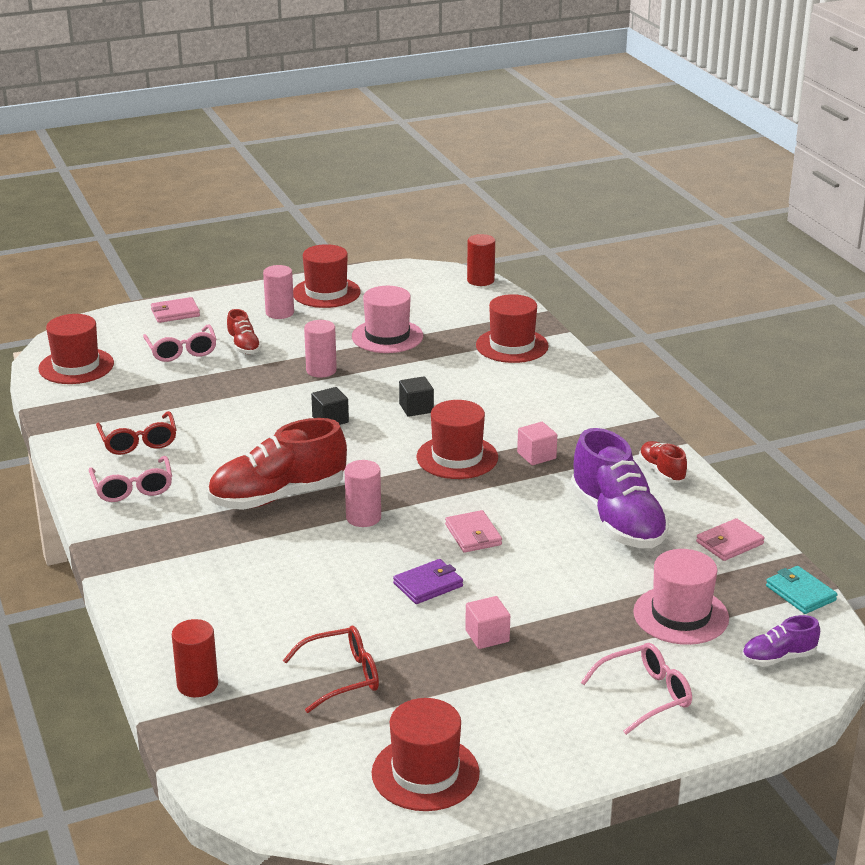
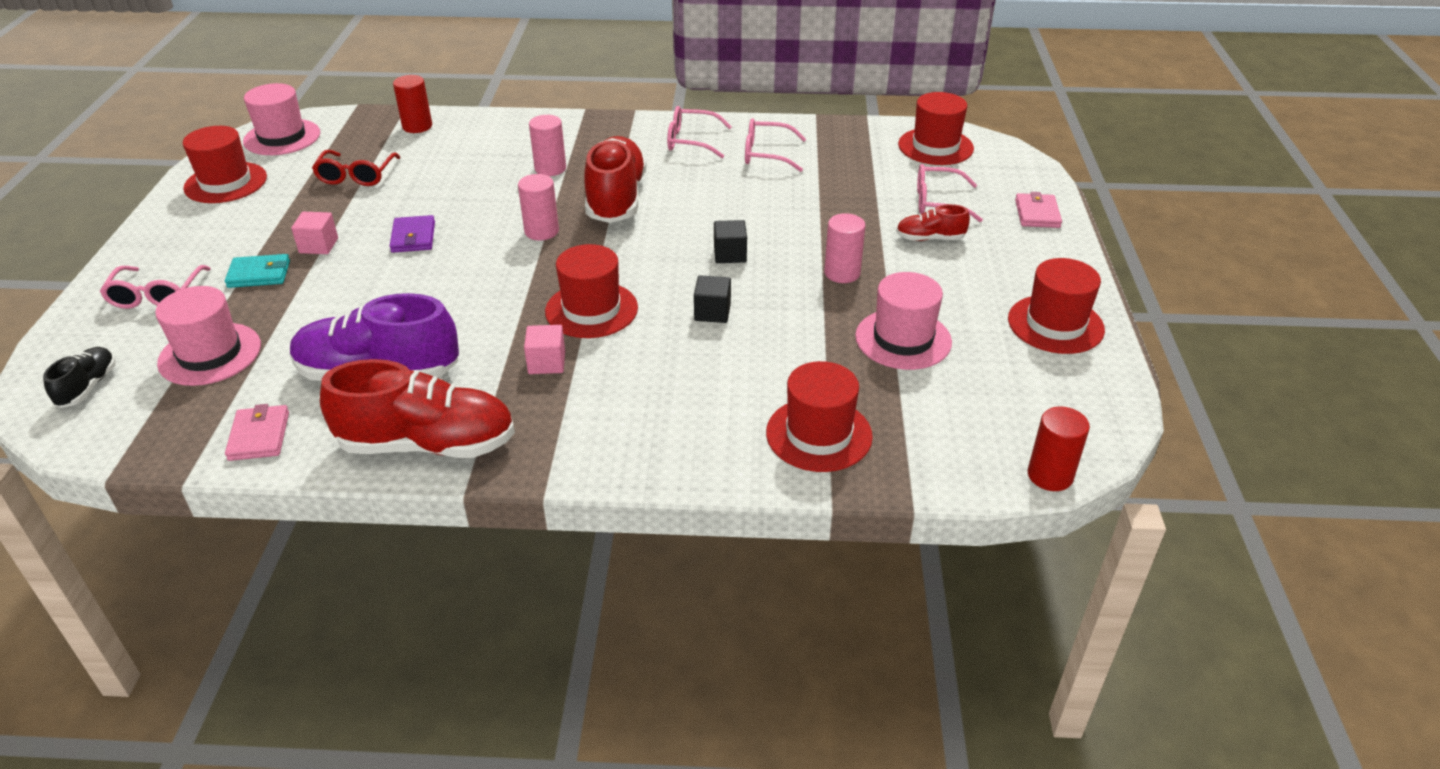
camera: 115 degrees right, 10 degrees up
(138, 442) = (766, 154): red glasses -> pink glasses
(279, 313) = (1008, 278): pink cylinder -> pink cylinder (550, 168)
(290, 788) = (282, 137): none -> pink hat
(473, 535) = (455, 280): pink wallet -> none
(661, 472) = (428, 444): red shoe -> red shoe, size x2.04
(778, 658) = (88, 387): purple shoe -> black shoe
(800, 593) = (134, 448): turquoise wallet -> turquoise wallet (259, 274)

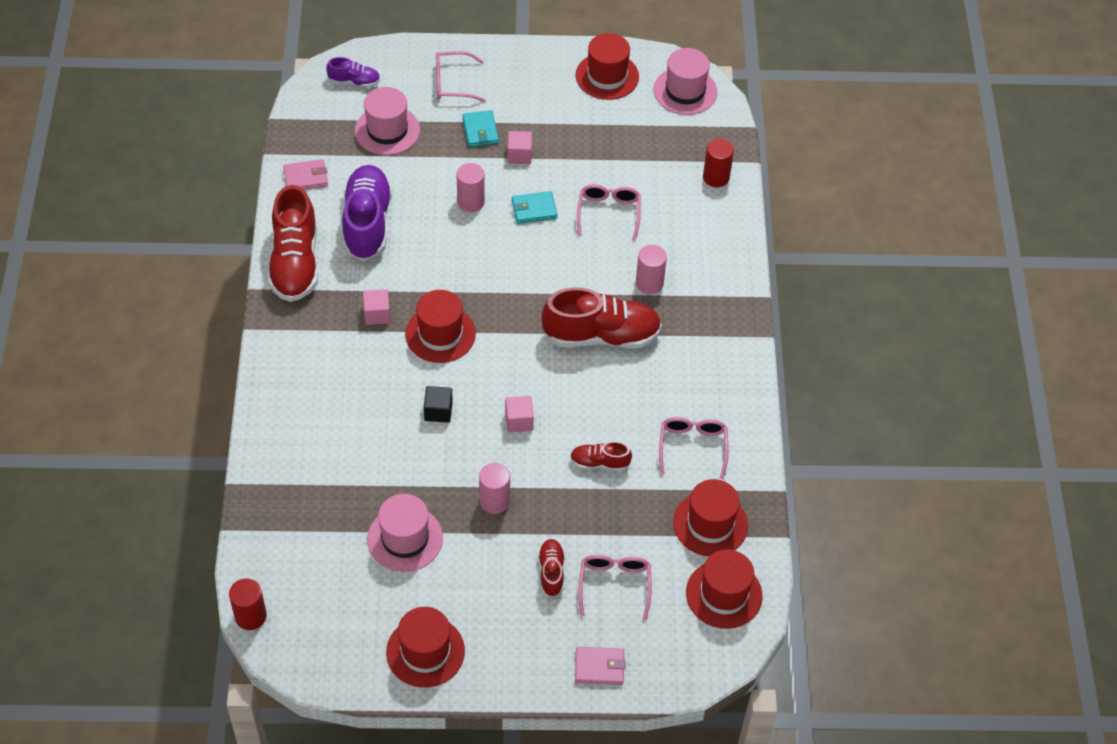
camera: 85 degrees right, 15 degrees up
(88, 387) = (354, 81): black shoe -> purple shoe
(356, 176) = (624, 154): red glasses -> none
(413, 237) = (534, 209): purple wallet -> turquoise wallet
(541, 231) = (547, 290): pink cylinder -> pink cylinder (470, 202)
(690, 141) = (712, 385): pink glasses -> pink glasses (608, 213)
(730, 254) = (519, 421): black cube -> pink cube
(787, 205) = (599, 463): none -> red shoe
(819, 434) = (297, 478): red hat -> red hat (710, 524)

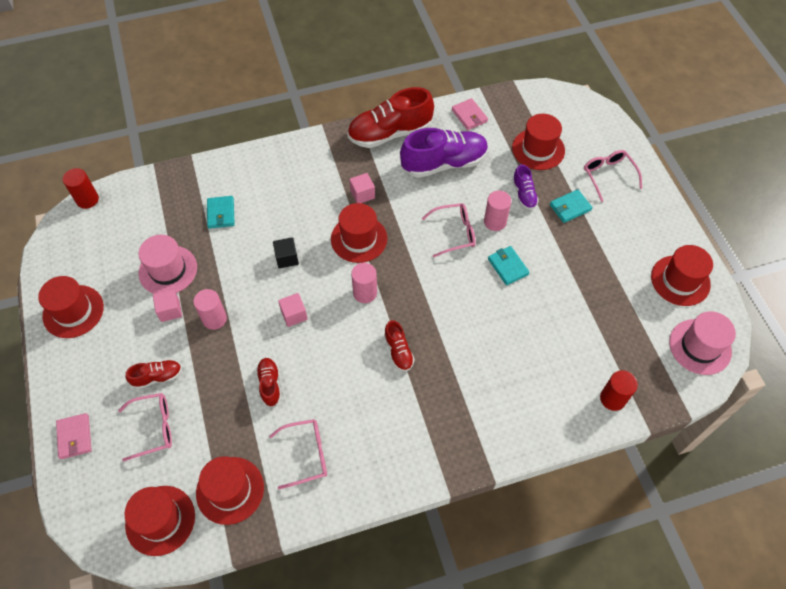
camera: 75 degrees right, 5 degrees up
(341, 466) = (221, 213): none -> turquoise wallet
(354, 81) = (574, 116): purple shoe -> purple shoe (524, 194)
(387, 130) = (538, 149): pink hat -> red hat
(519, 155) = (559, 241): pink cube -> pink cube (170, 310)
(601, 335) = (398, 351): red shoe -> red shoe, size x0.49
(608, 213) = (530, 322): pink glasses -> pink glasses (454, 233)
(649, 283) = (468, 374): pink cylinder -> pink cylinder (365, 293)

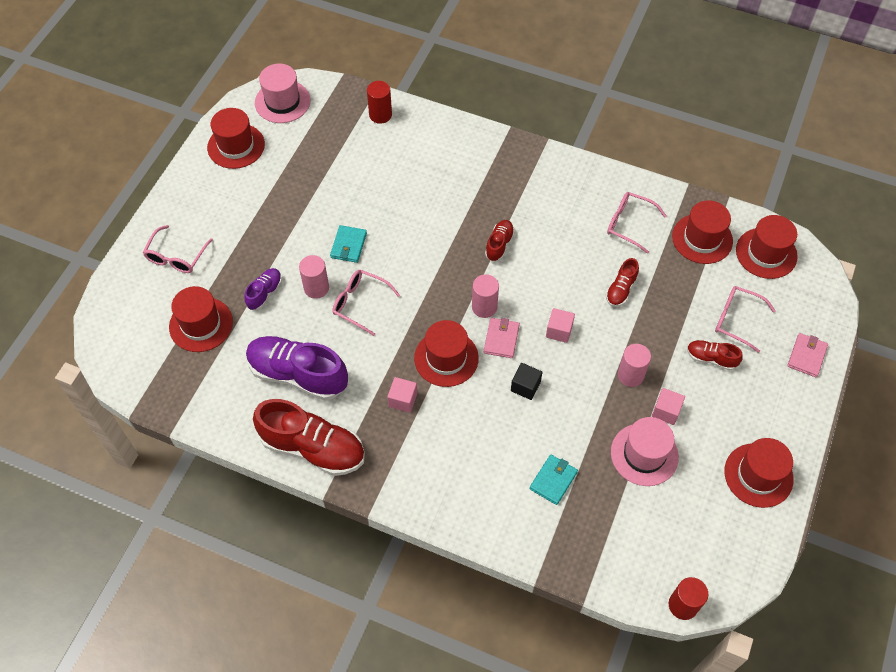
camera: 140 degrees left, 0 degrees up
(469, 116) = (218, 408): pink wallet -> pink wallet (501, 339)
(570, 207) = (242, 254): turquoise wallet -> none

